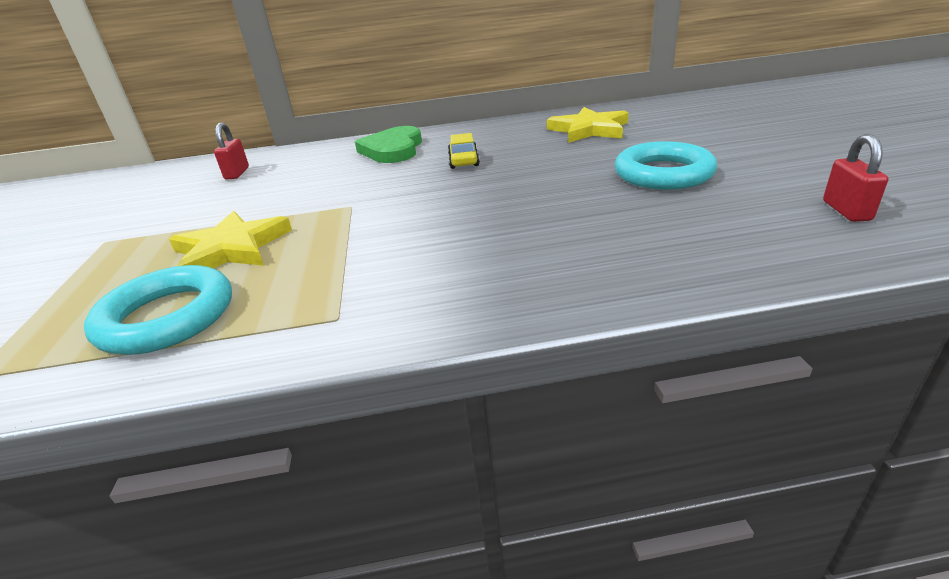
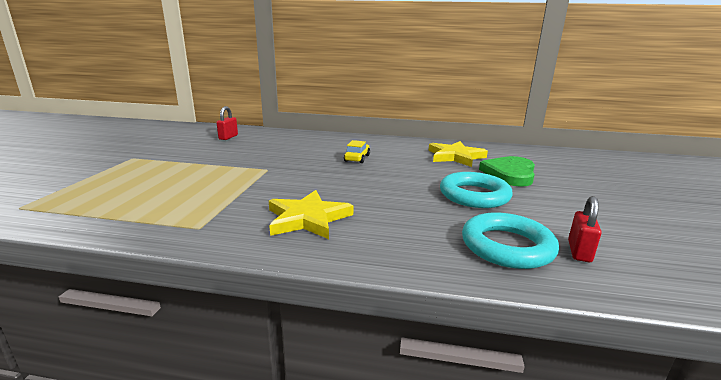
camera: 15 degrees right, 10 degrees down
(167, 317) = (122, 204): turquoise ring -> turquoise ring (507, 246)
(231, 249) = (185, 177): yellow star -> yellow star (307, 218)
(393, 149) = (323, 142): green heart -> green heart (509, 174)

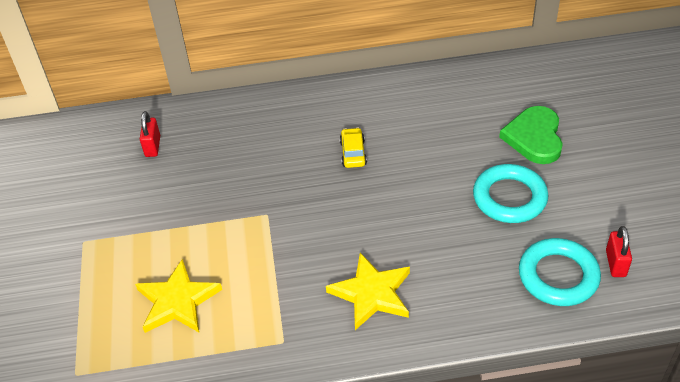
camera: 15 degrees left, 25 degrees up
(455, 156) = (464, 111): yellow star -> yellow star (177, 301)

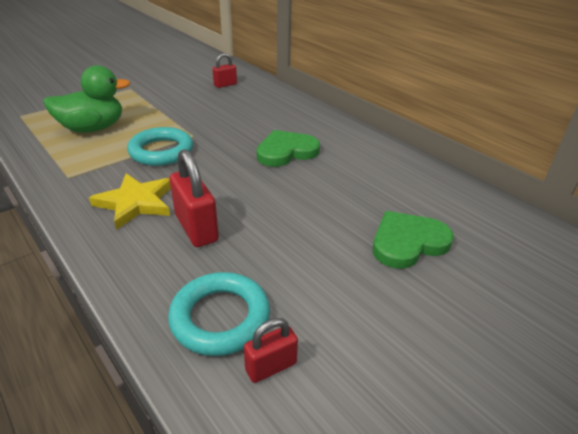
camera: 55 degrees right, 10 degrees down
(177, 301) = (93, 128): yellow star -> green duck
(353, 153) = (286, 151): yellow car -> green heart
(440, 259) = (196, 228): none -> red padlock
(509, 198) = (307, 249): turquoise ring -> turquoise ring (161, 151)

